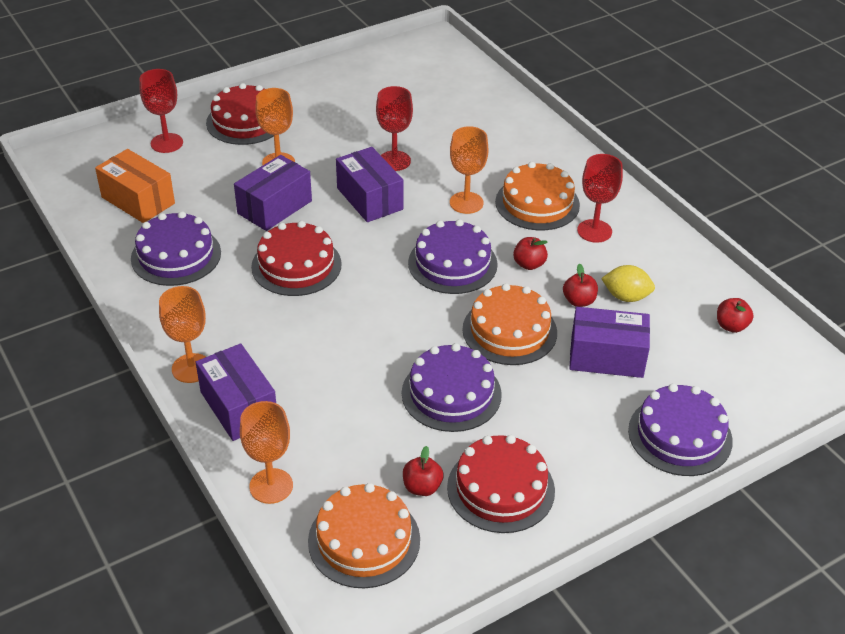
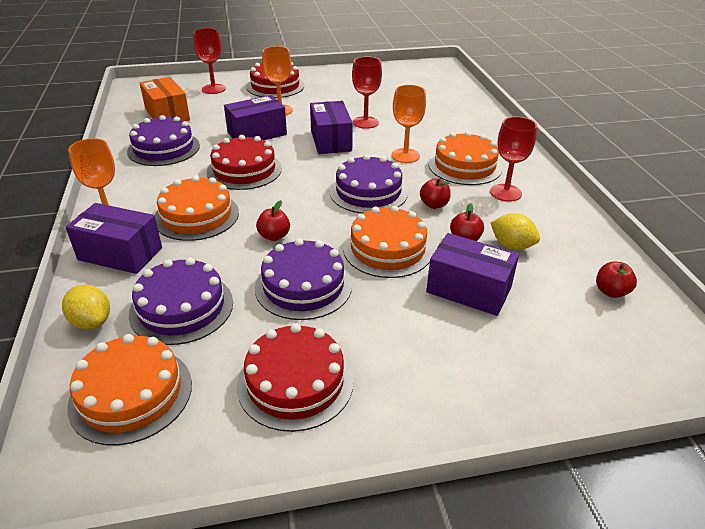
camera: 20 degrees right, 5 degrees down
(238, 406) = (120, 254): purple box -> purple box turned 60 degrees counterclockwise
(271, 486) = (92, 322): orange goblet -> yellow lemon
(286, 340) = (196, 216): none -> orange cake
(422, 487) = (221, 359): red apple -> red apple (274, 236)
(680, 435) = (513, 380): purple cake -> purple cake (181, 307)

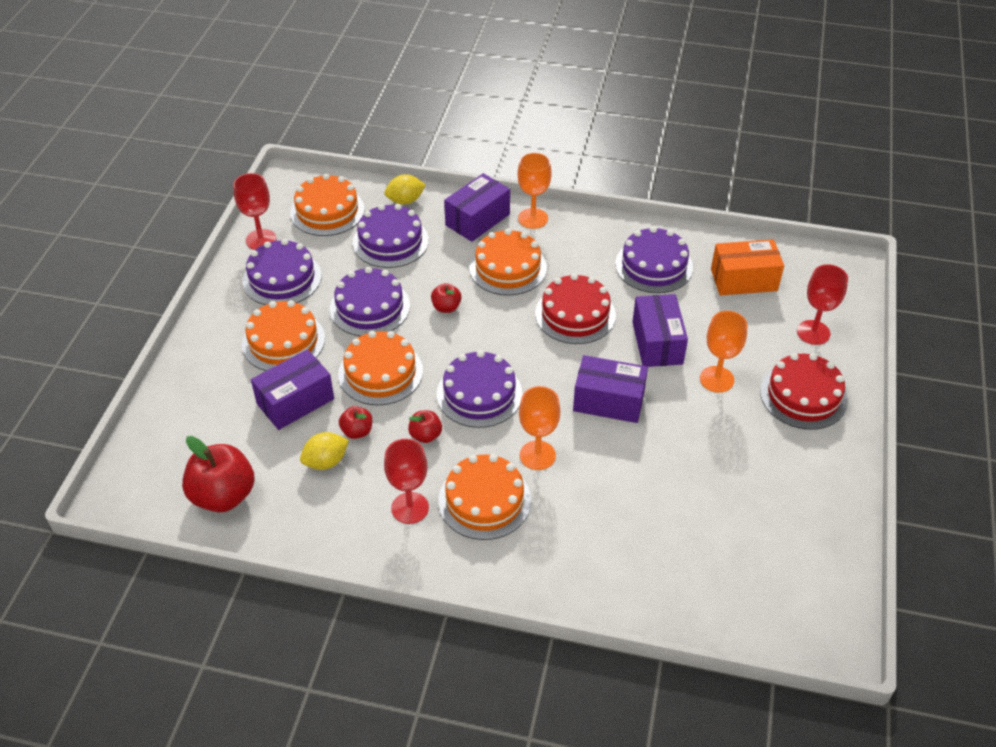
camera: 115 degrees right, 10 degrees up
(295, 382) = (282, 278): red cake -> purple cake
(365, 122) = (644, 451): red goblet -> red goblet (261, 240)
(399, 333) = (283, 341): none -> orange cake
(611, 291) = (223, 495): red apple -> red apple, size x1.97

